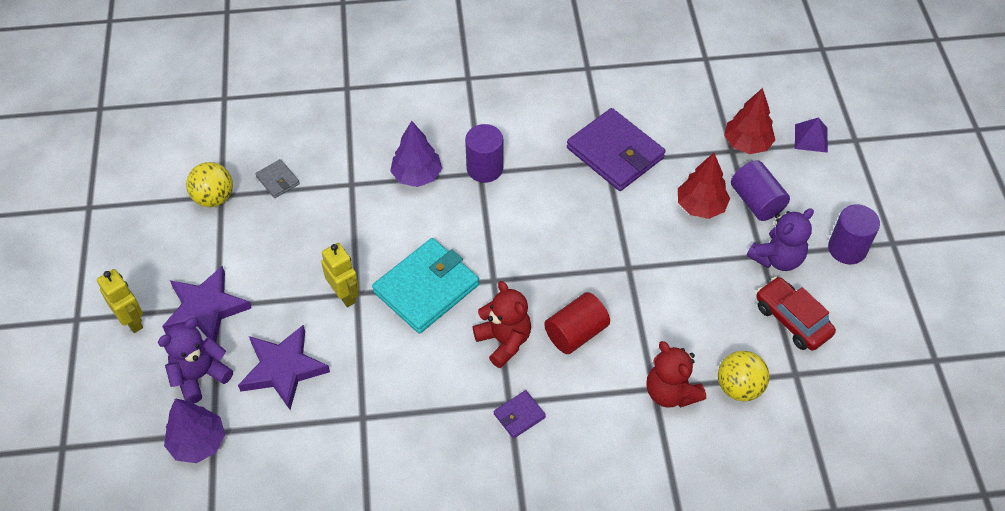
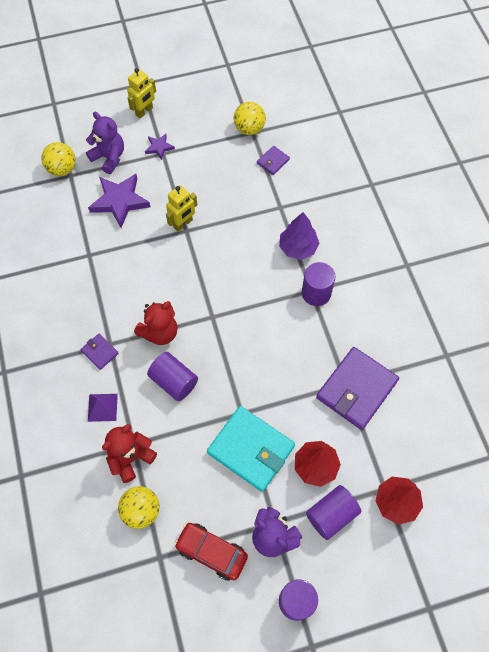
camera: 80 degrees right, 10 degrees up
(198, 442) = (62, 169): purple tree -> yellow ball
(205, 309) = (159, 147): purple star -> purple star, size x0.51
(278, 180) = (273, 161): grey wallet -> purple wallet
(426, 288) = (197, 273): turquoise wallet -> turquoise wallet (251, 449)
(576, 333) = (174, 381): red cylinder -> purple cylinder
(792, 320) = (211, 552): red car -> red car turned 105 degrees counterclockwise
(811, 138) = (419, 563): purple pyramid -> purple pyramid (102, 407)

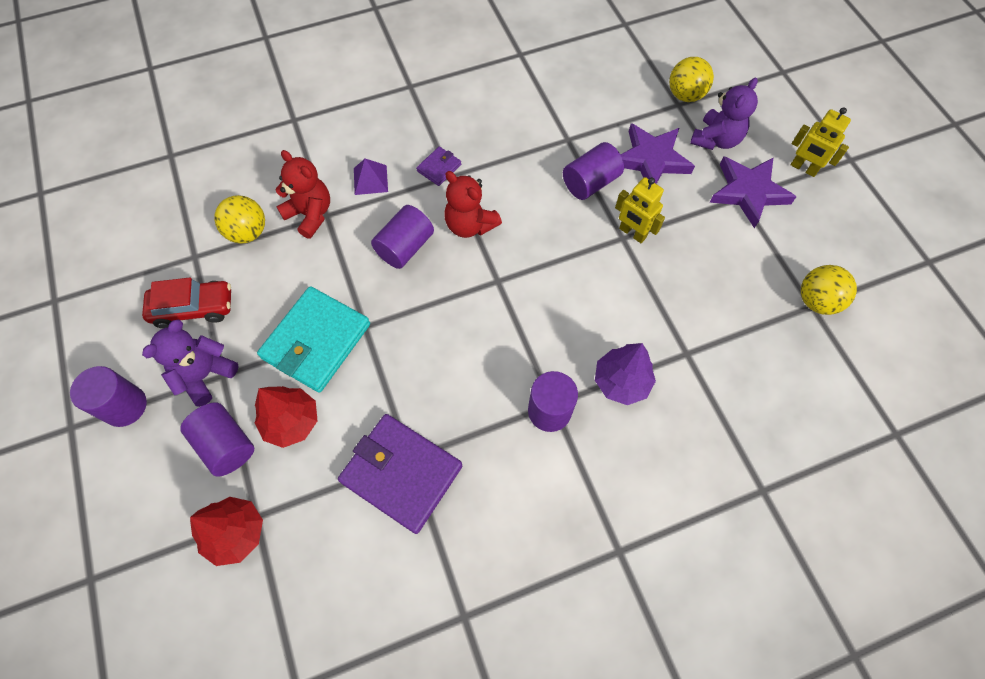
camera: 85 degrees right, 0 degrees up
(134, 244) = (590, 183): none -> purple cylinder
(159, 147) = (748, 192): purple star -> purple star, size x1.95
(211, 552) = (194, 308): red car -> red car turned 60 degrees clockwise
(273, 161) = (766, 338): purple wallet -> none

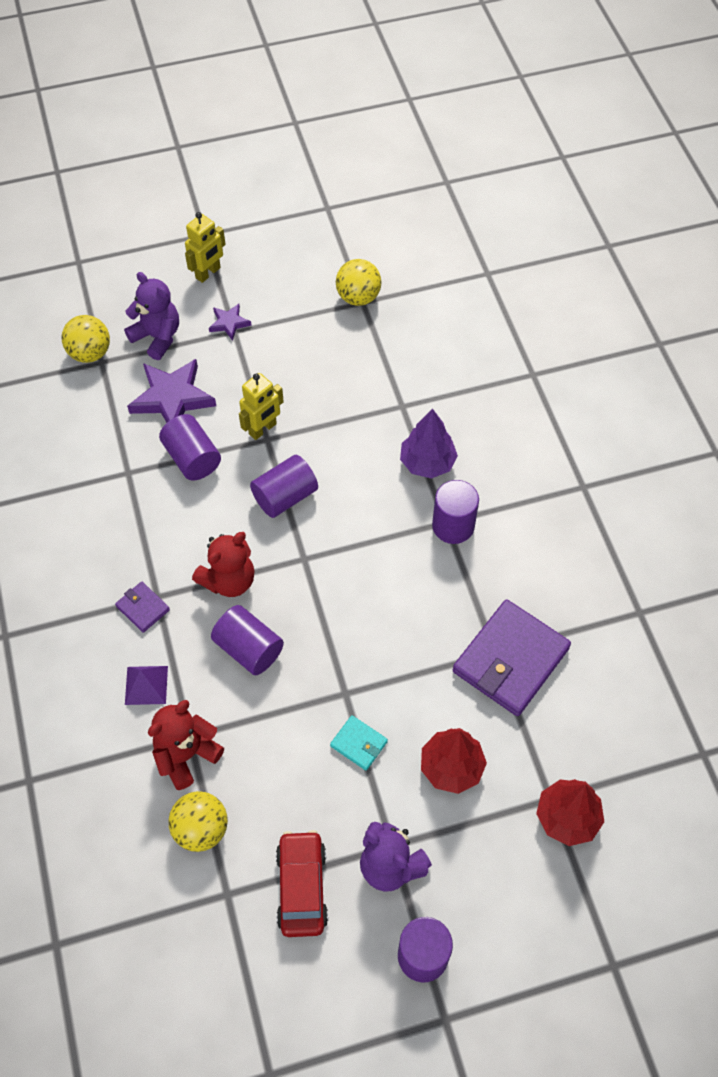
camera: 85 degrees left, 5 degrees down
(226, 444) = (474, 835): purple cylinder -> purple cylinder (285, 497)
(316, 341) = (359, 744): turquoise wallet -> turquoise wallet, size x0.46
(748, 192) = (229, 323): purple star -> purple star, size x0.51

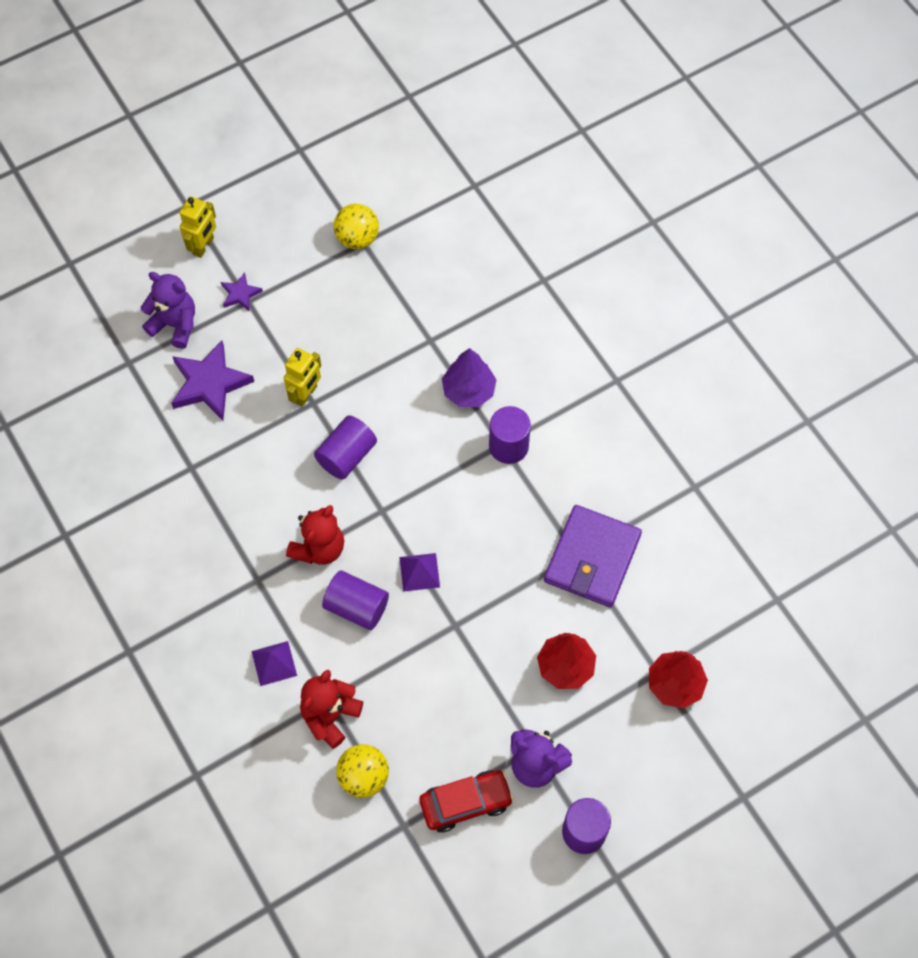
camera: 15 degrees left, 5 degrees up
(90, 353) = (114, 356): yellow ball -> none
(143, 608) = (248, 593): purple wallet -> none
(192, 458) = (248, 439): purple cylinder -> none
(302, 887) = (466, 803): red car -> red car turned 90 degrees clockwise
(324, 629) = (419, 572): none -> purple pyramid
(359, 744) = (479, 667): turquoise wallet -> none

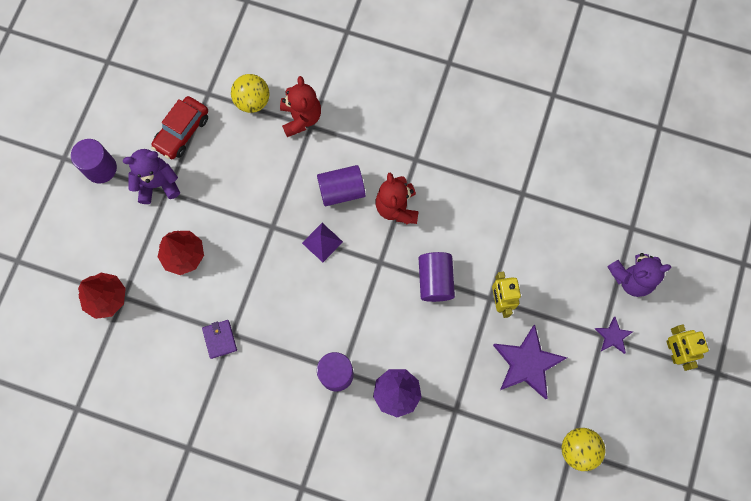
camera: 140 degrees right, 10 degrees up
(209, 383) = (567, 256): purple star -> purple star (527, 363)
(274, 663) = (360, 121): purple pyramid -> none
(592, 558) = (220, 339): purple wallet -> purple wallet, size x0.46

